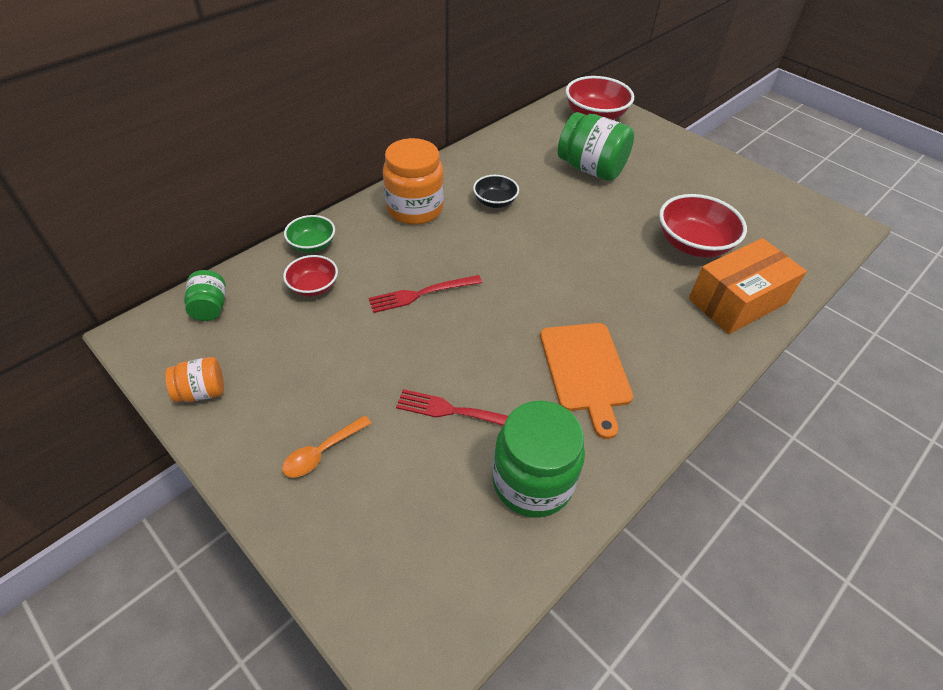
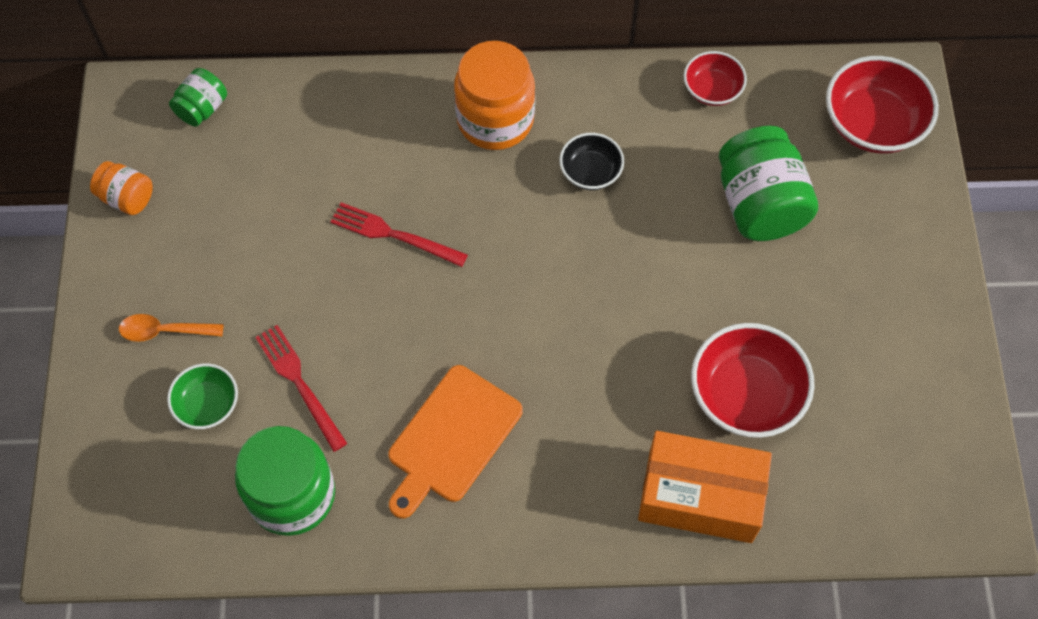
camera: 45 degrees right, 15 degrees up
(312, 245) = (351, 96): green bowl -> green bowl (207, 404)
(313, 287) = (307, 151): red bowl -> red bowl (712, 90)

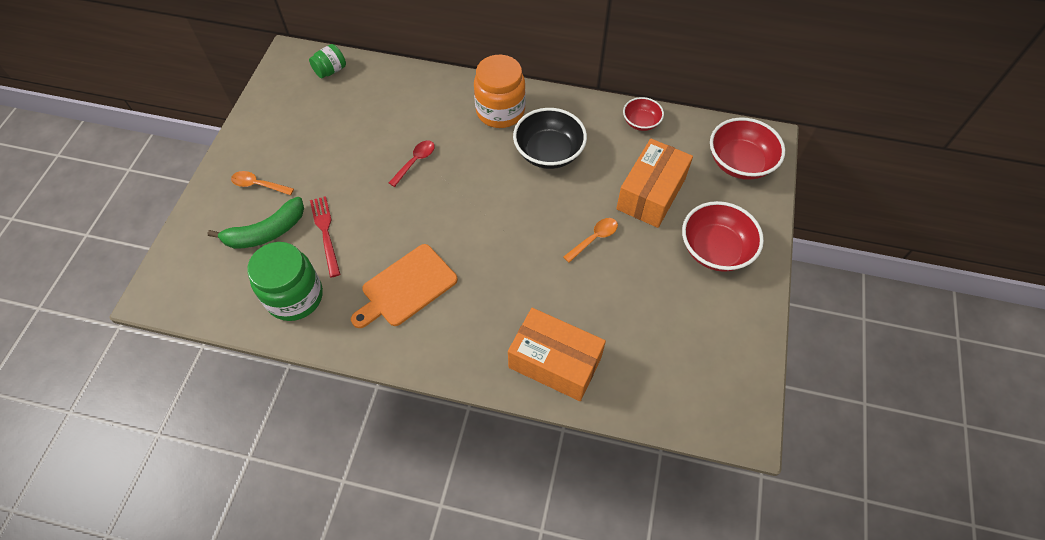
camera: 15 degrees right, 5 degrees down
(127, 198) = (268, 108): orange jar -> none
(207, 404) = (266, 232): green bowl -> green banana
(394, 235) = (415, 162): red fork -> red spoon
(590, 172) = (549, 152): black bowl -> black bowl, size x1.73
(699, 295) = (594, 238): none -> orange spoon
(746, 395) = (606, 306): red bowl -> red bowl (715, 249)
(759, 204) = (651, 194): green jar -> orange box

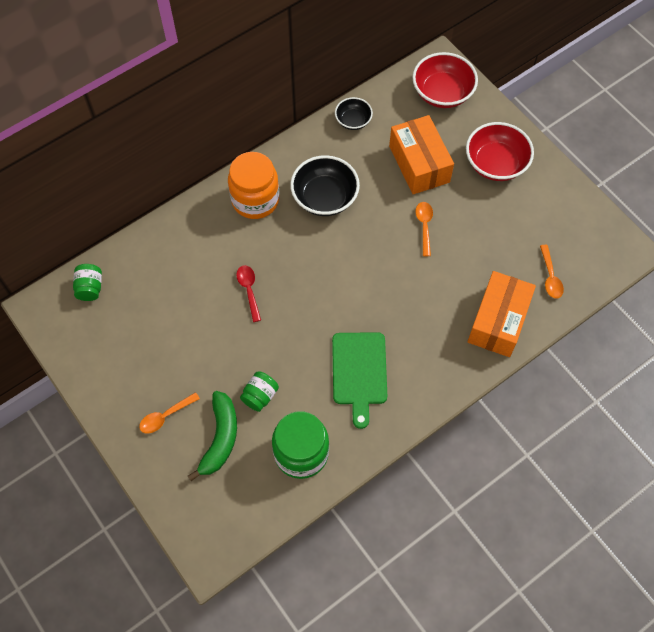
camera: 50 degrees left, 5 degrees up
(325, 233) = (260, 396): red fork -> green jar
(406, 287) = (359, 372): orange cutting board -> green cutting board
(555, 362) = (498, 321): orange box -> orange box turned 45 degrees counterclockwise
(641, 122) = (353, 121): red bowl -> black bowl
(644, 375) = (550, 277): none -> orange spoon

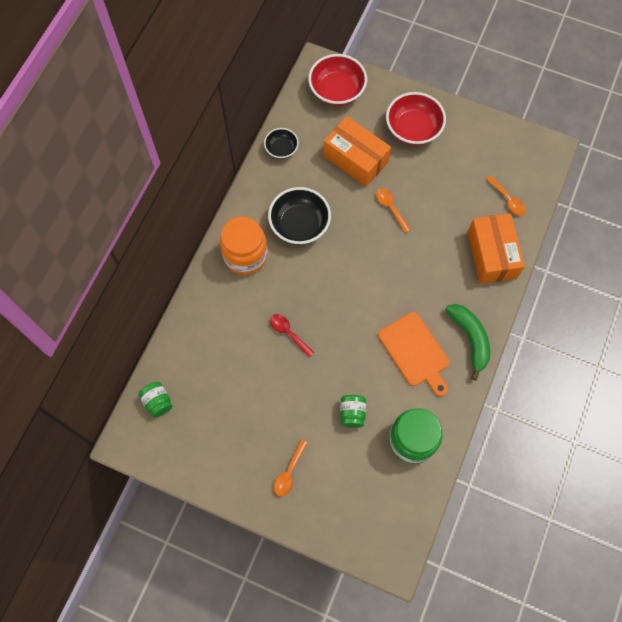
camera: 30 degrees left, 5 degrees up
(220, 438) = (343, 465): green banana -> green banana (470, 339)
(359, 372) = (415, 352): green cutting board -> orange cutting board

